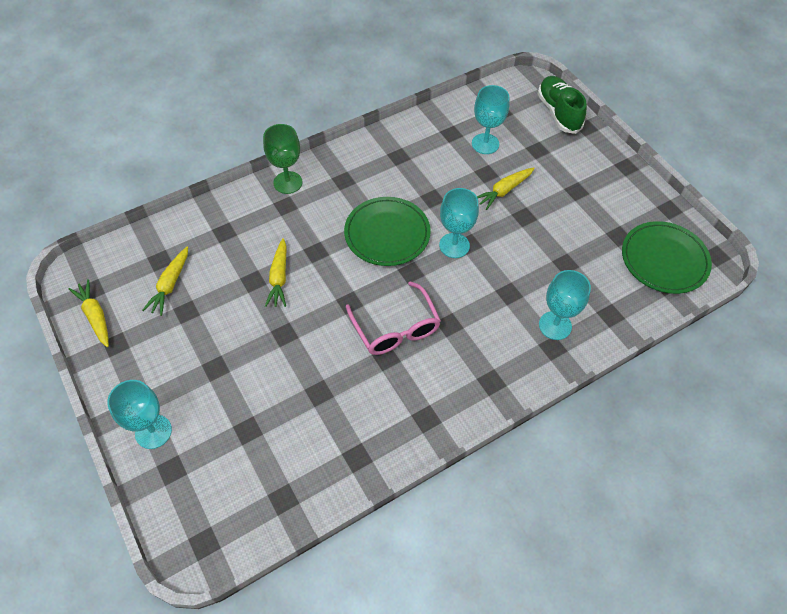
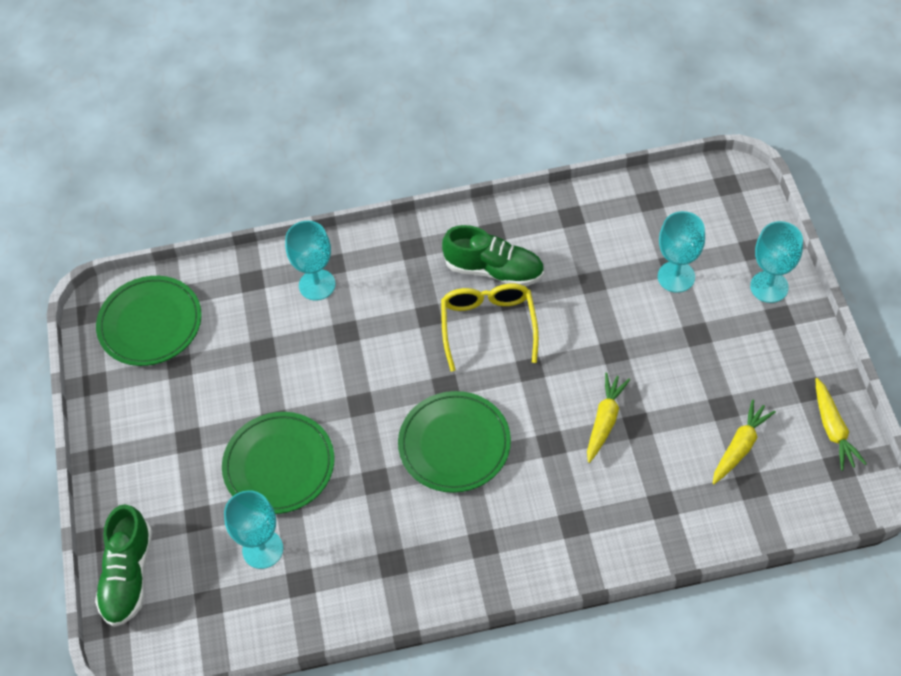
camera: 155 degrees left, 0 degrees up
(288, 182) = (561, 561): green goblet -> none
(395, 327) = (488, 326): pink glasses -> yellow glasses
(410, 380) = (494, 270): none -> green shoe
(454, 245) = (379, 406): turquoise goblet -> turquoise goblet (676, 277)
(504, 191) = (279, 465): yellow carrot -> green plate

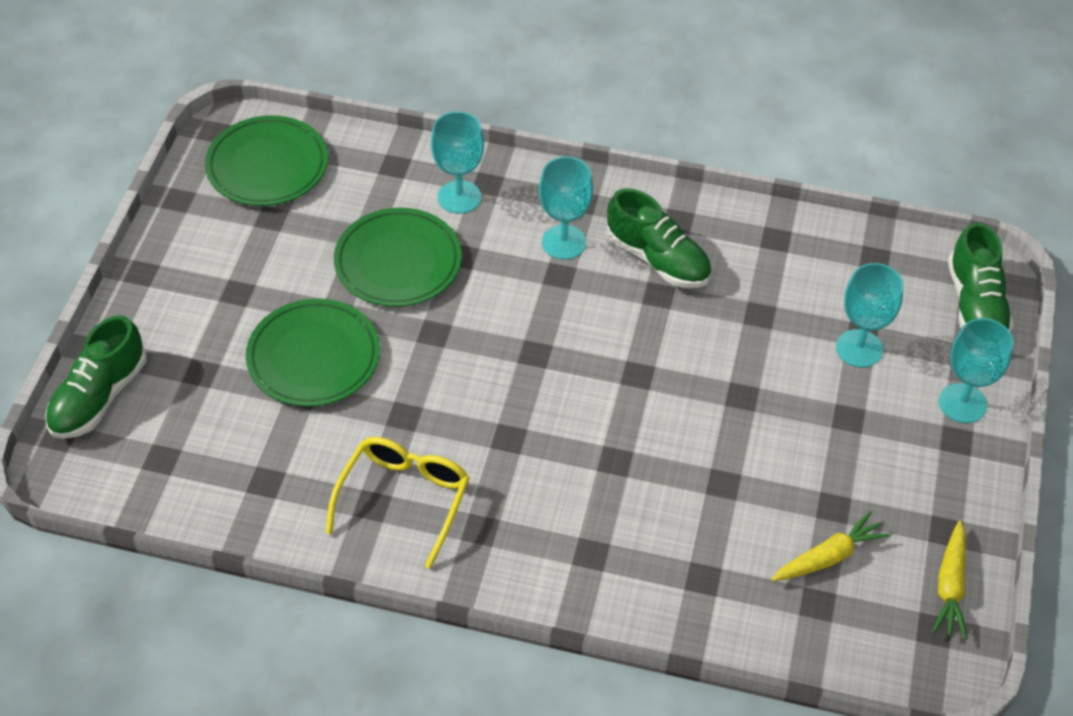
camera: 20 degrees right, 5 degrees down
(262, 549) = (247, 431): turquoise goblet -> turquoise goblet (564, 242)
(454, 444) = (509, 416): green plate -> green plate (398, 262)
(488, 326) = (617, 313): yellow glasses -> yellow glasses (403, 500)
(605, 420) = (689, 462): yellow carrot -> none
(738, 207) = (975, 305): none -> green shoe

